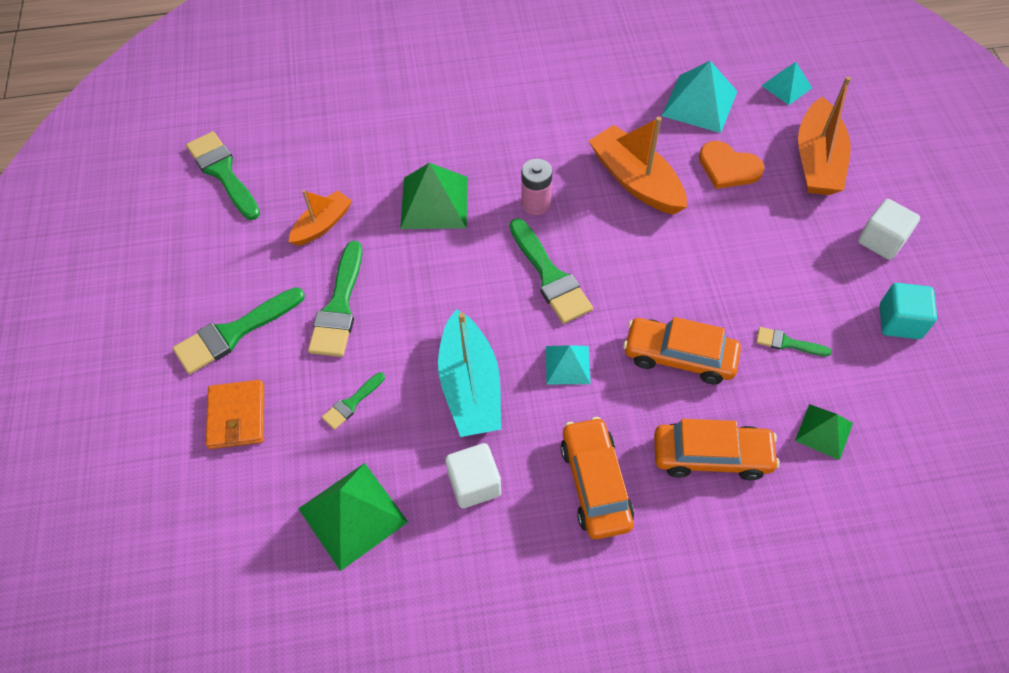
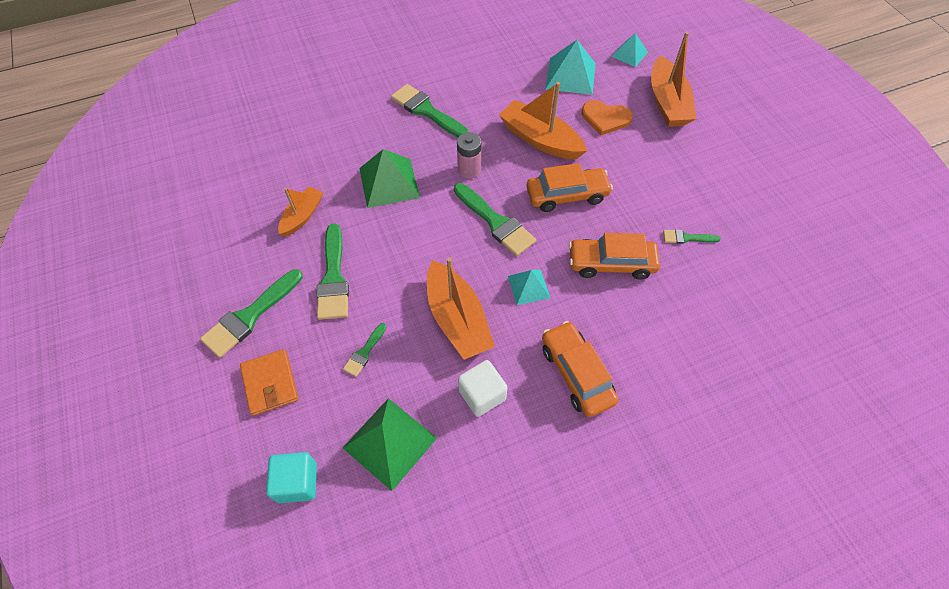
camera: 15 degrees left, 0 degrees up
(223, 173) = (208, 190): green brush -> green brush (427, 111)
(470, 386) = (457, 319): turquoise boat -> orange boat
(711, 456) = (657, 333): orange car -> orange car (567, 195)
(824, 431) = (733, 297): green pyramid -> none
(881, 241) = (730, 152): white cube -> none
(899, 321) = (761, 207): turquoise cube -> turquoise cube (297, 482)

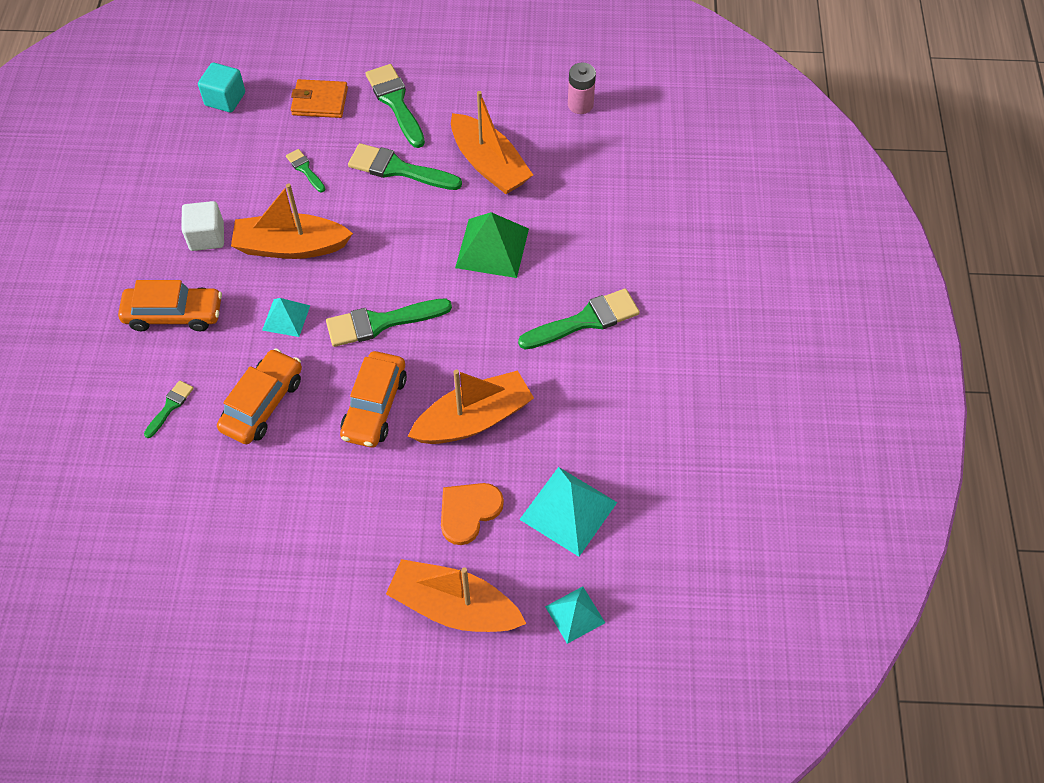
camera: 115 degrees right, 0 degrees up
(302, 216) = (489, 164): orange boat -> orange boat, size x1.66
(389, 443) = (213, 162): green pyramid -> none
(469, 170) = (468, 327): pink battery -> pink battery (580, 104)
(687, 238) = (244, 497): green brush -> green brush (170, 406)

